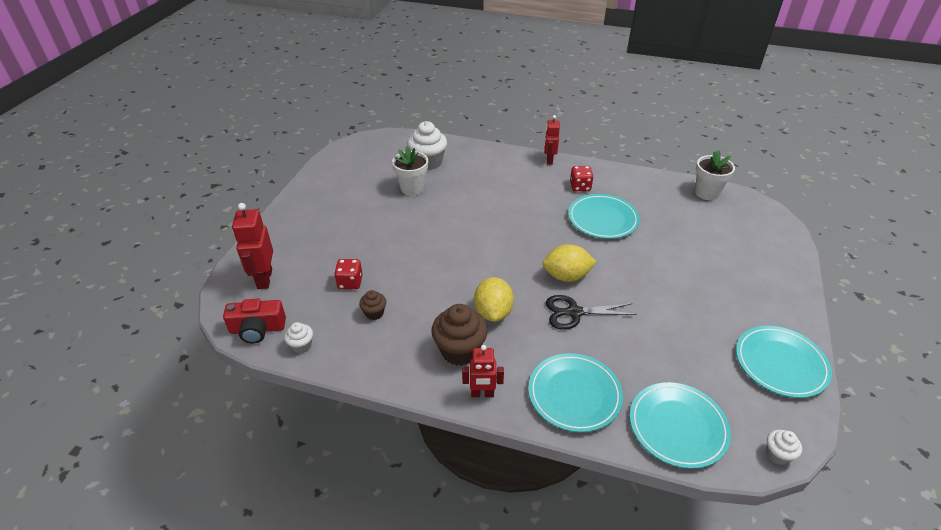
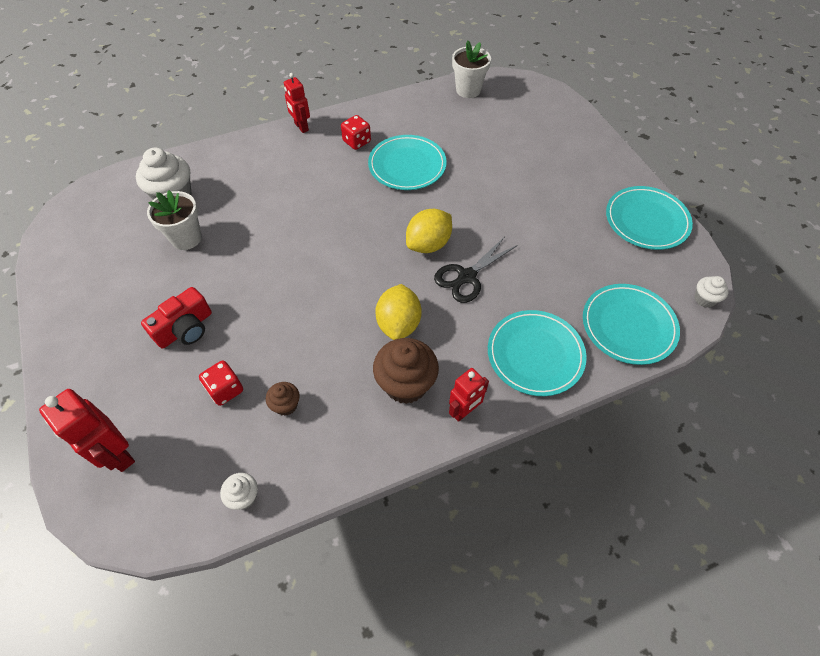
camera: 40 degrees left, 15 degrees up
(257, 329) = (173, 516): red camera -> red camera (185, 328)
(493, 312) = (399, 324): yellow lemon -> yellow lemon turned 45 degrees clockwise

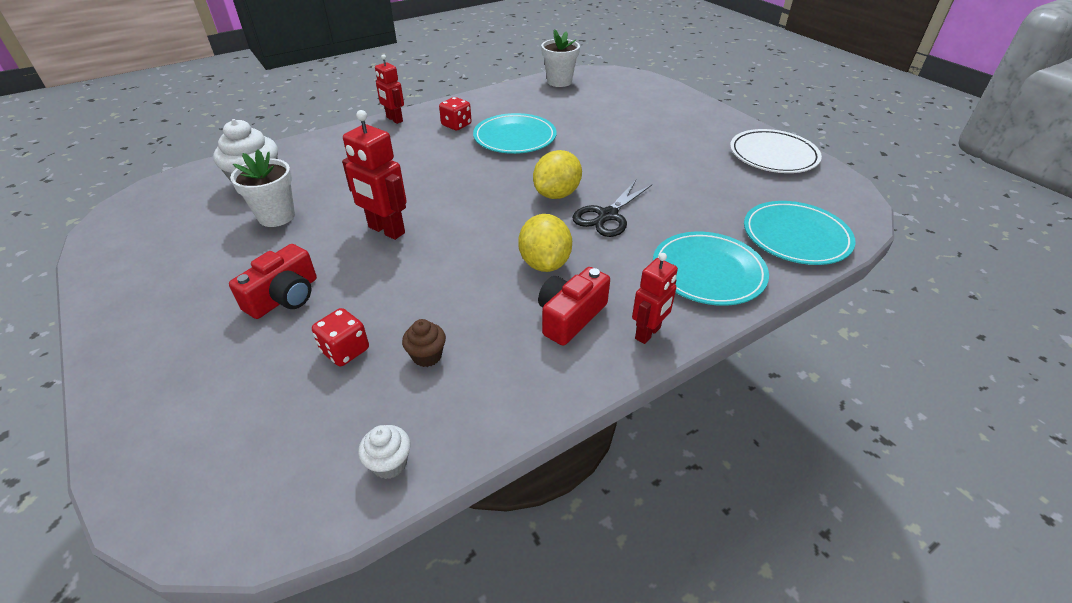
camera: 10 degrees left, 15 degrees down
(117, 454) = (202, 441): red robot -> red robot (386, 230)
(406, 384) = (570, 317): brown cupcake -> red camera
(646, 220) = (773, 155): turquoise plate -> white plate
(704, 299) = (861, 207): white cupcake -> none

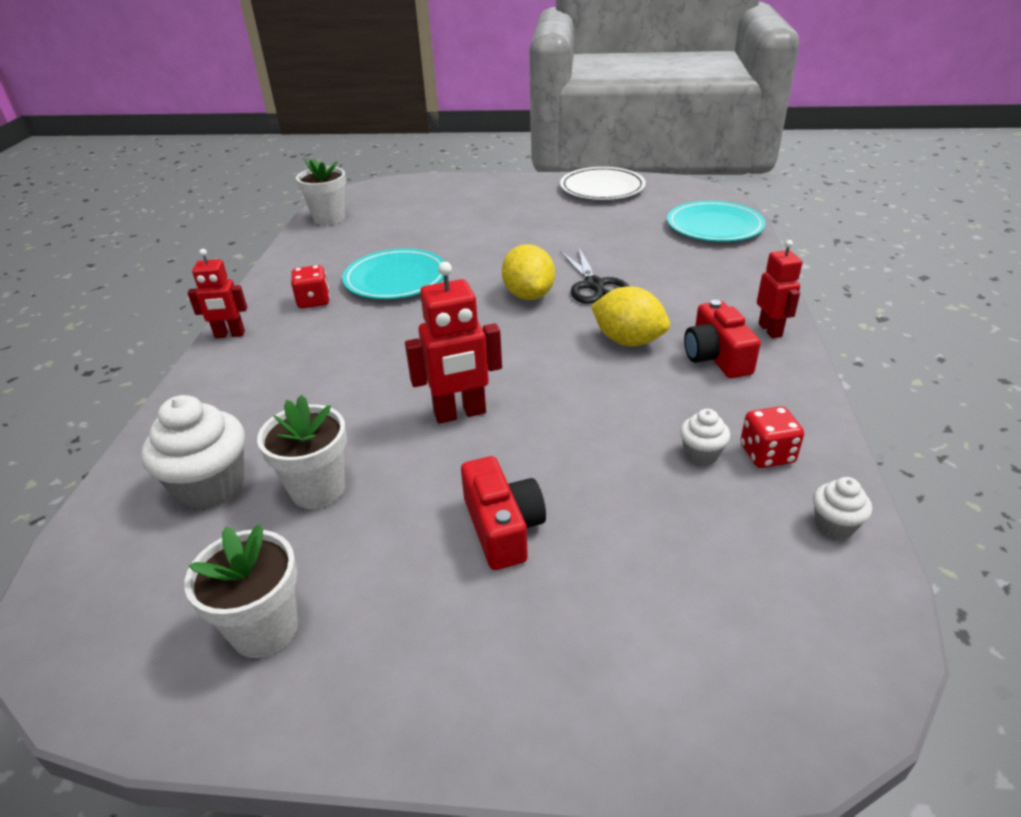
camera: 50 degrees left, 5 degrees down
(160, 254) = (265, 629): none -> white flower pot
(345, 350) = (645, 506): red dice -> red dice (767, 454)
(427, 356) = (701, 454): brown cupcake -> white cupcake
(708, 272) = (720, 275): turquoise plate -> none

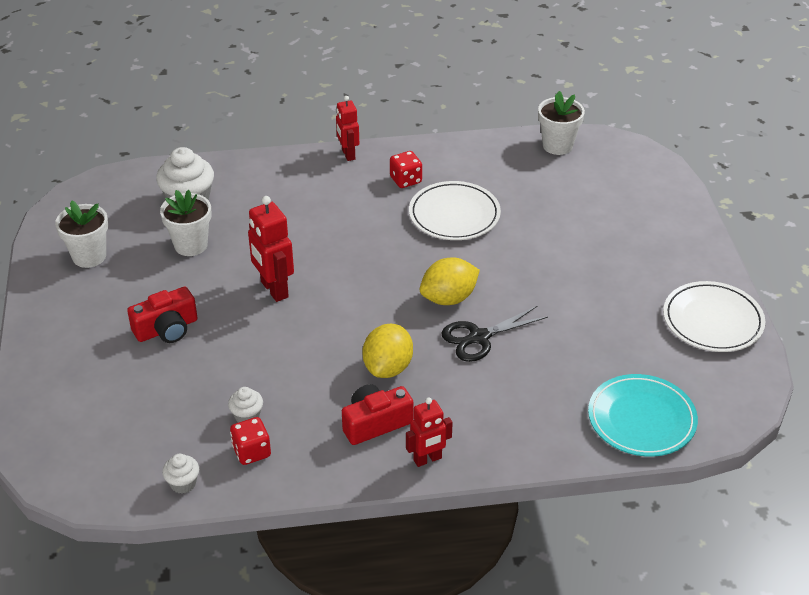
camera: 75 degrees right, 5 degrees up
(396, 279) = (454, 215): turquoise plate -> white plate

